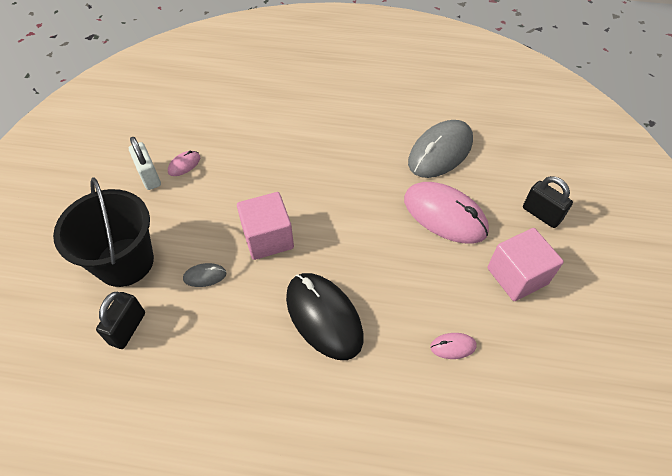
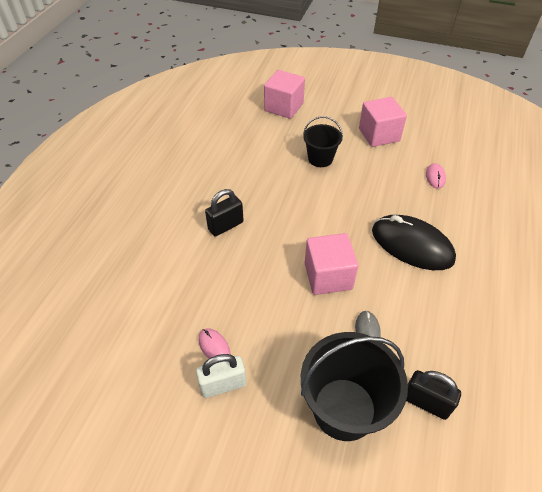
camera: 80 degrees left, 5 degrees down
(324, 317) = (412, 245): black mouse -> black mouse turned 60 degrees clockwise
(440, 152) = (253, 148): grey mouse -> none
(445, 215) = (320, 158): pink mouse -> black bucket
(529, 169) = (284, 107): none -> pink cube
(541, 214) = (327, 111): black padlock -> black padlock (225, 226)

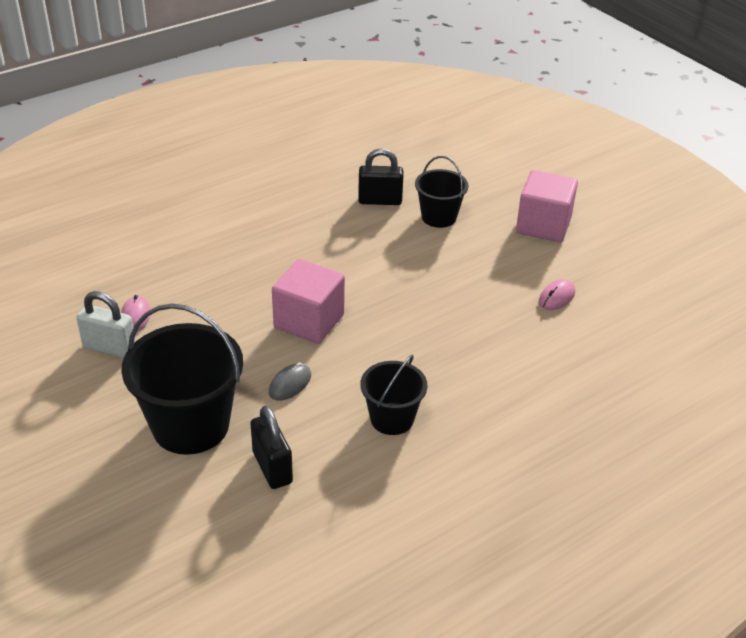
camera: 35 degrees right, 10 degrees down
(225, 226) = (260, 229): black padlock -> black padlock (380, 200)
(284, 107) = (462, 149): pink cube -> none
(412, 245) = (436, 343): black mouse -> none
(447, 315) = (392, 419): none -> black bucket

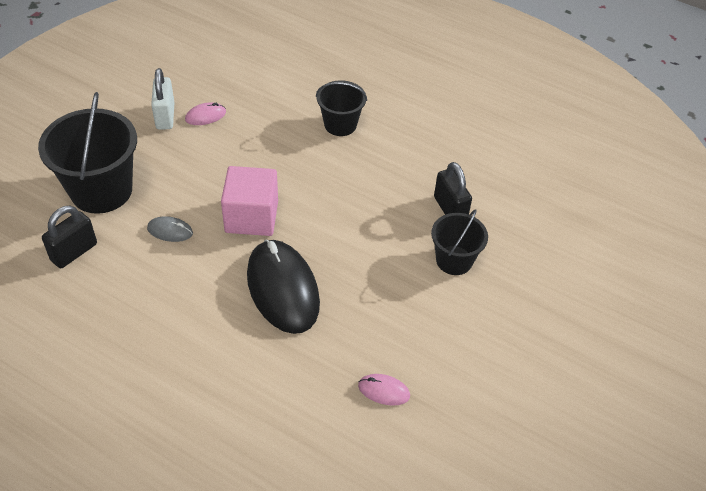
camera: 65 degrees right, 10 degrees up
(392, 419) = (156, 309): black bucket -> black bucket (340, 124)
(414, 325) = (283, 289): none -> black mouse
(543, 225) = (497, 350): pink cube -> none

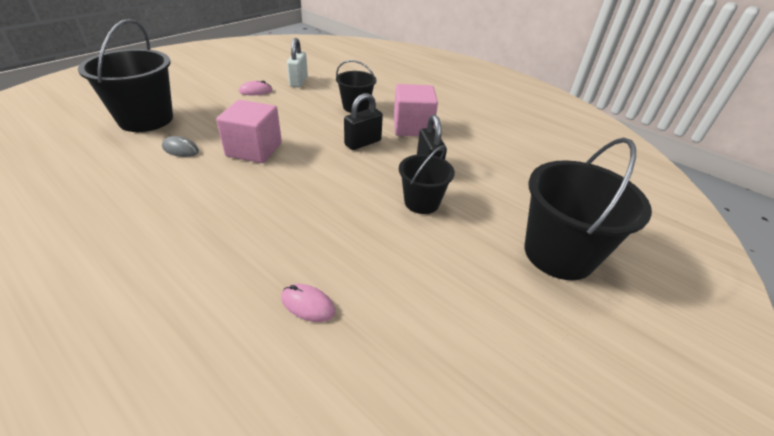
camera: 10 degrees right, 10 degrees down
(74, 252) = (91, 152): black padlock -> black padlock (363, 143)
(165, 116) = (226, 88): white padlock -> white padlock (298, 81)
(283, 289) = (251, 201): black mouse -> none
(417, 149) = (412, 127): none -> pink cube
(594, 299) = (558, 254): none -> black bucket

